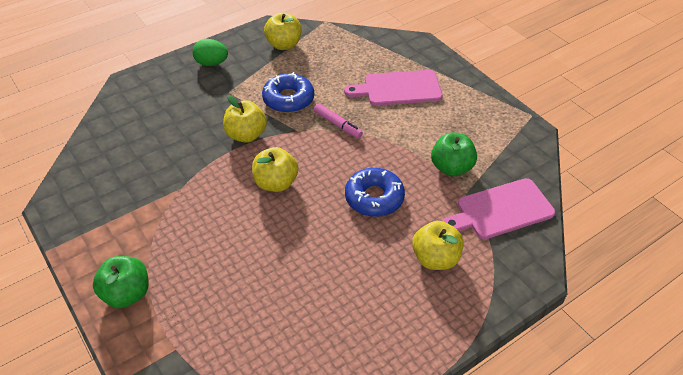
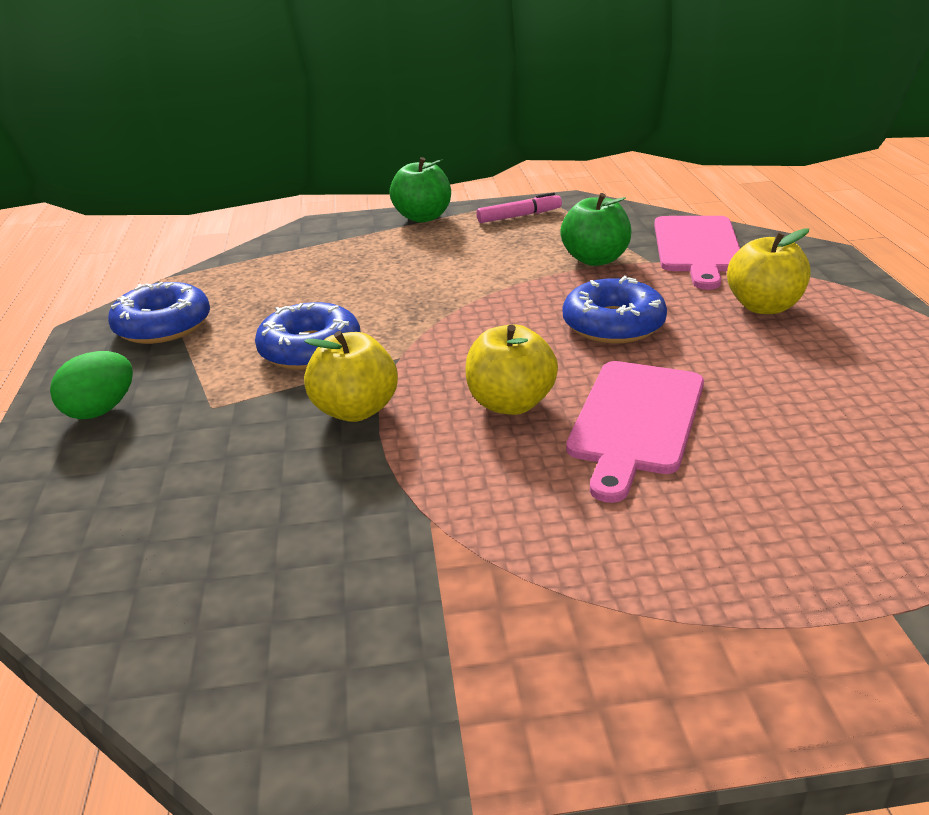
camera: 60 degrees left, 15 degrees down
(127, 294) = (707, 666): green apple -> green apple (423, 217)
(284, 45) = (163, 325): yellow apple -> blue donut
(337, 124) = (423, 319): pink marker -> pink marker (519, 216)
(398, 88) = (396, 259): pink cutting board -> pink cutting board (635, 421)

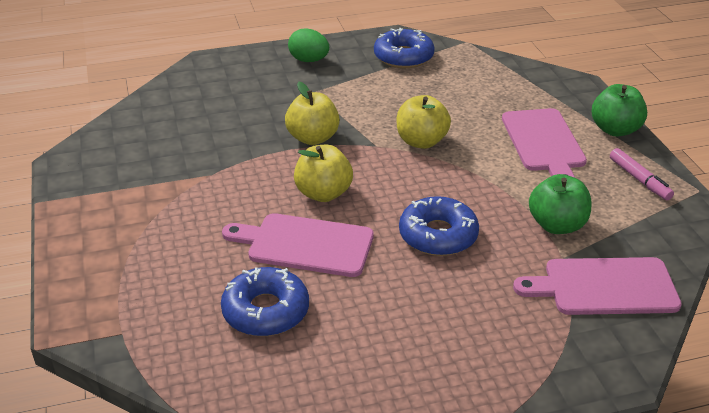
camera: 80 degrees right, 5 degrees up
(310, 349) = (381, 112): blue donut -> blue donut (266, 311)
(435, 252) = (544, 143): none -> pink cutting board
(764, 306) = (486, 319): yellow apple -> yellow apple (421, 141)

